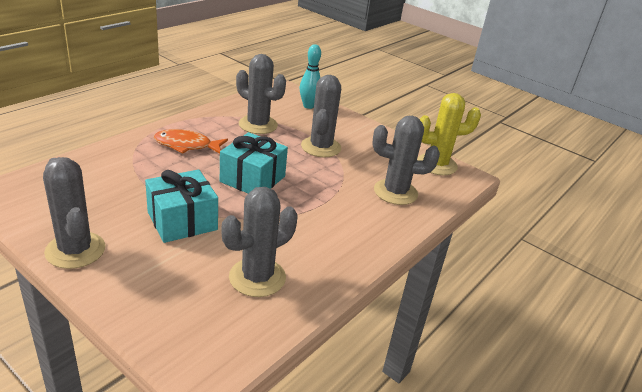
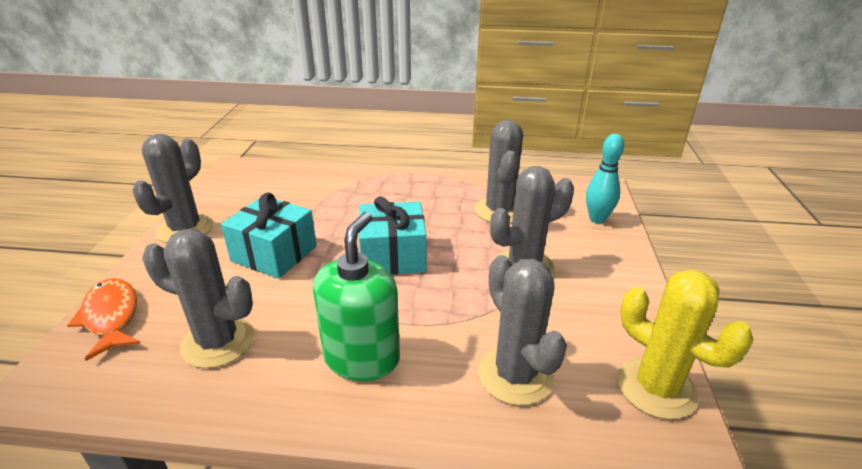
camera: 60 degrees right, 0 degrees up
(186, 145) = (400, 197): orange fish -> orange fish (111, 317)
(334, 230) = (362, 358): none -> green soap dispenser

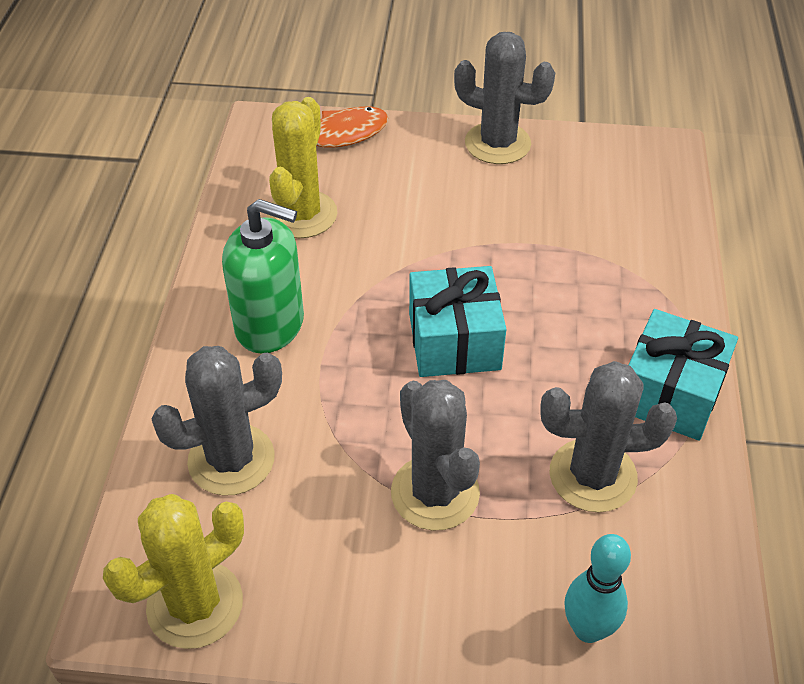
camera: 90 degrees right, 15 degrees up
(218, 342) = (302, 214): grey cactus -> yellow cactus
(274, 253) = (452, 228): turquoise gift -> turquoise gift (670, 394)

